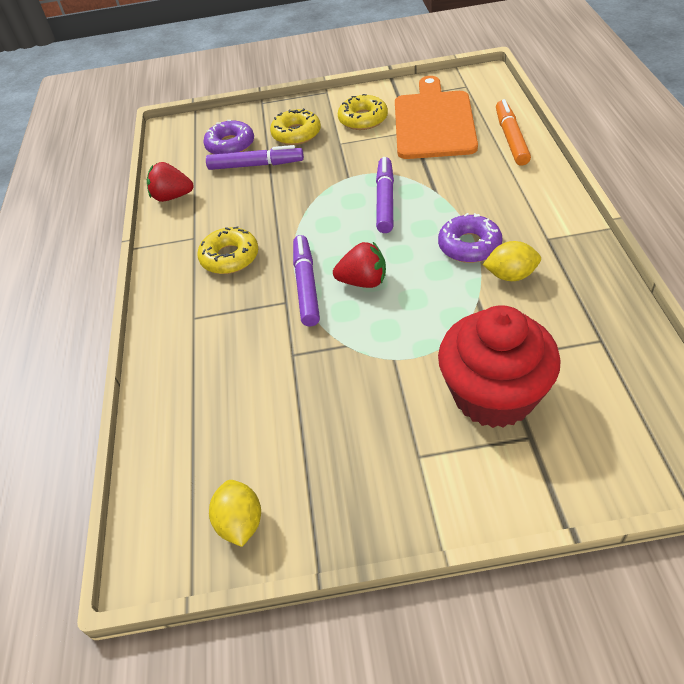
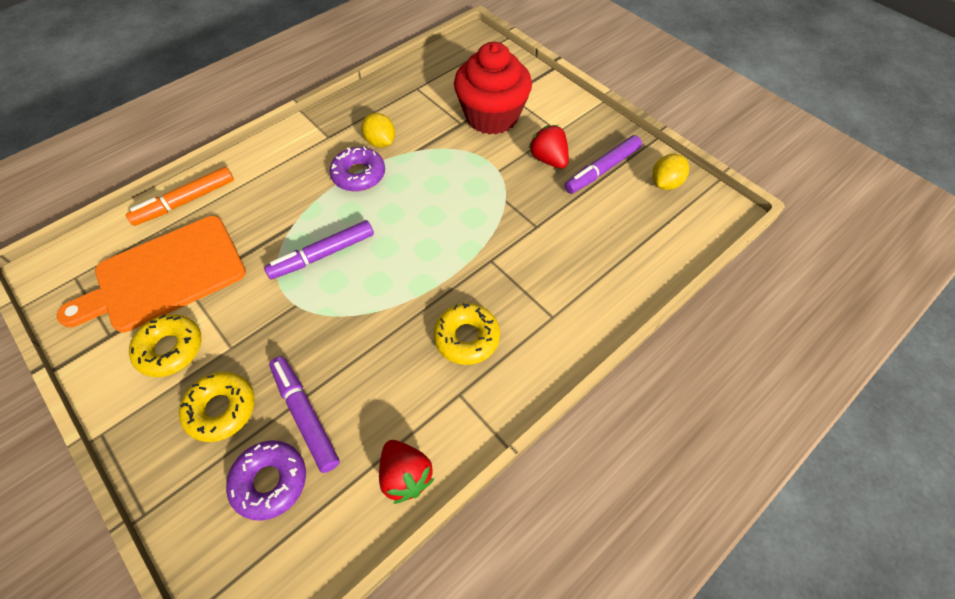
camera: 130 degrees left, 10 degrees up
(306, 285) = (464, 255): purple marker -> purple marker (602, 170)
(363, 281) = (437, 220): red strawberry -> red strawberry (548, 159)

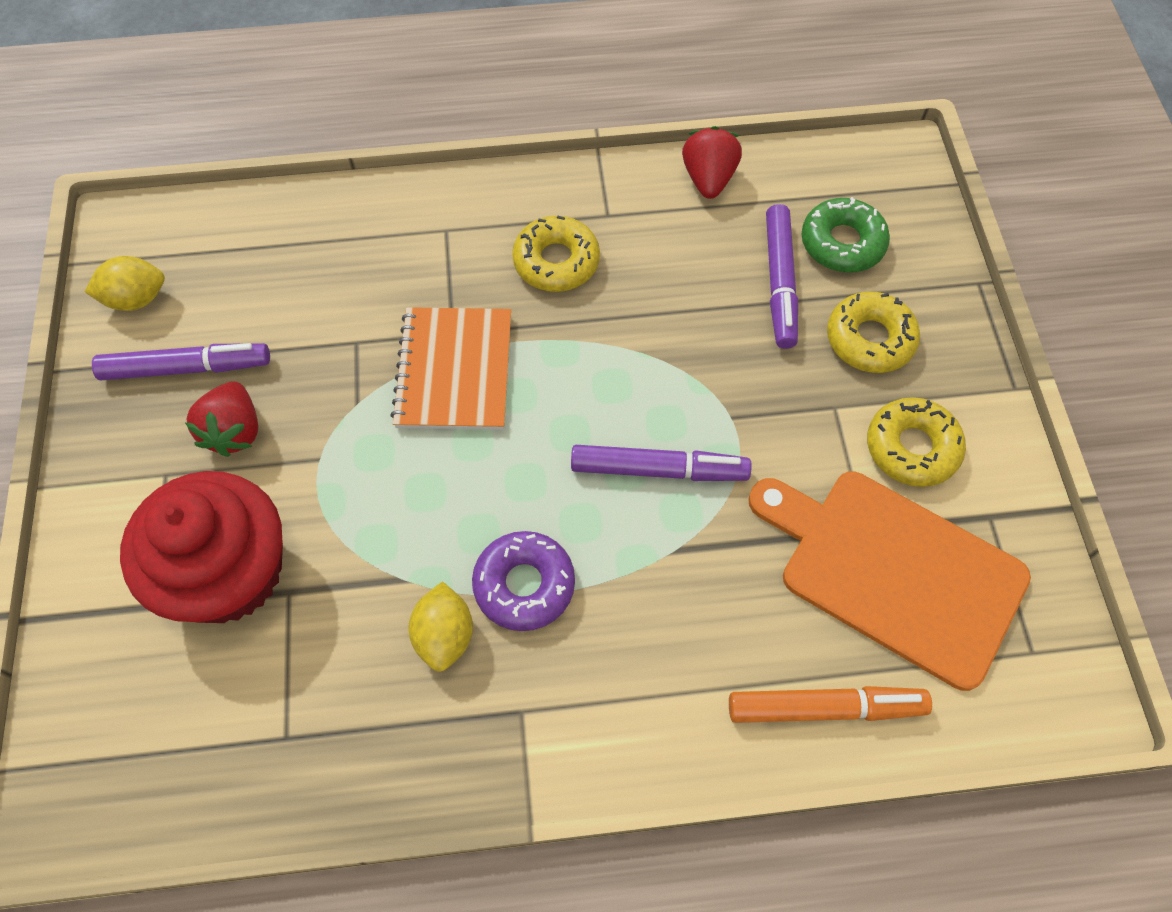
camera: 145 degrees left, 5 degrees up
(165, 275) = (893, 571): orange cutting board -> orange cutting board turned 150 degrees counterclockwise
(270, 481) = (842, 243): purple donut -> green donut
(471, 241) = (454, 370): none -> orange notebook

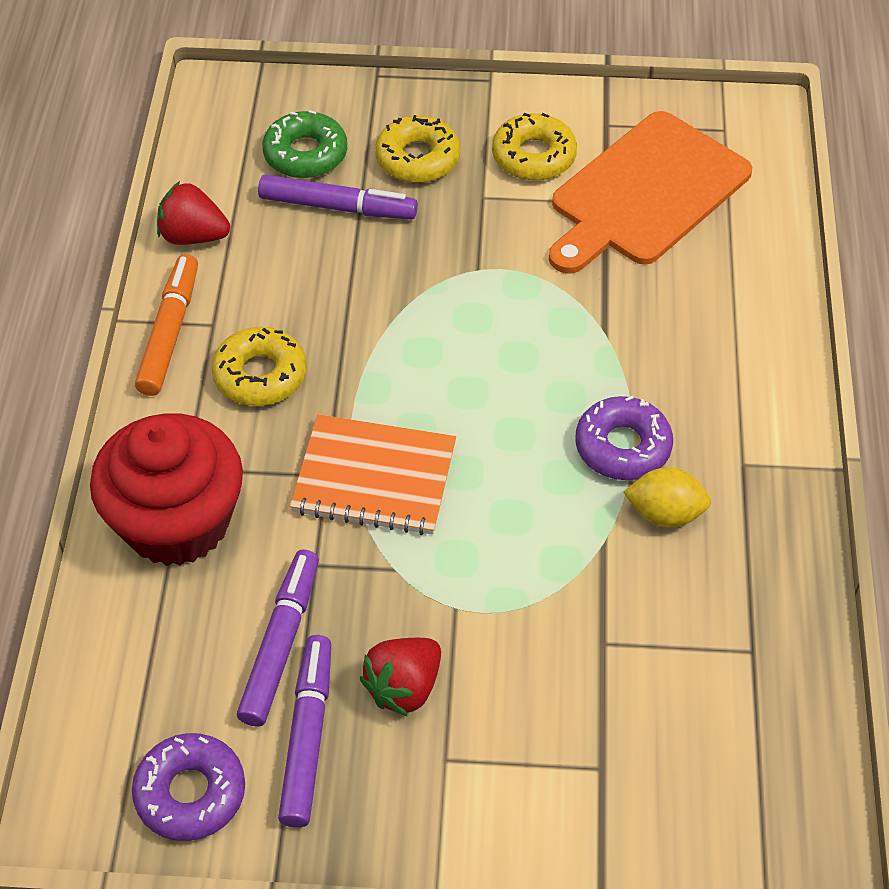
camera: 80 degrees left, 10 degrees down
(136, 299) = (190, 793): yellow lemon -> purple donut
(229, 572) = (574, 696): red cupcake -> red cupcake (177, 522)
(234, 431) = (404, 687): red strawberry -> red strawberry turned 120 degrees clockwise
(658, 470) = (522, 330): purple marker -> purple marker (281, 643)
(825, 708) = (757, 260): orange marker -> orange marker (170, 332)

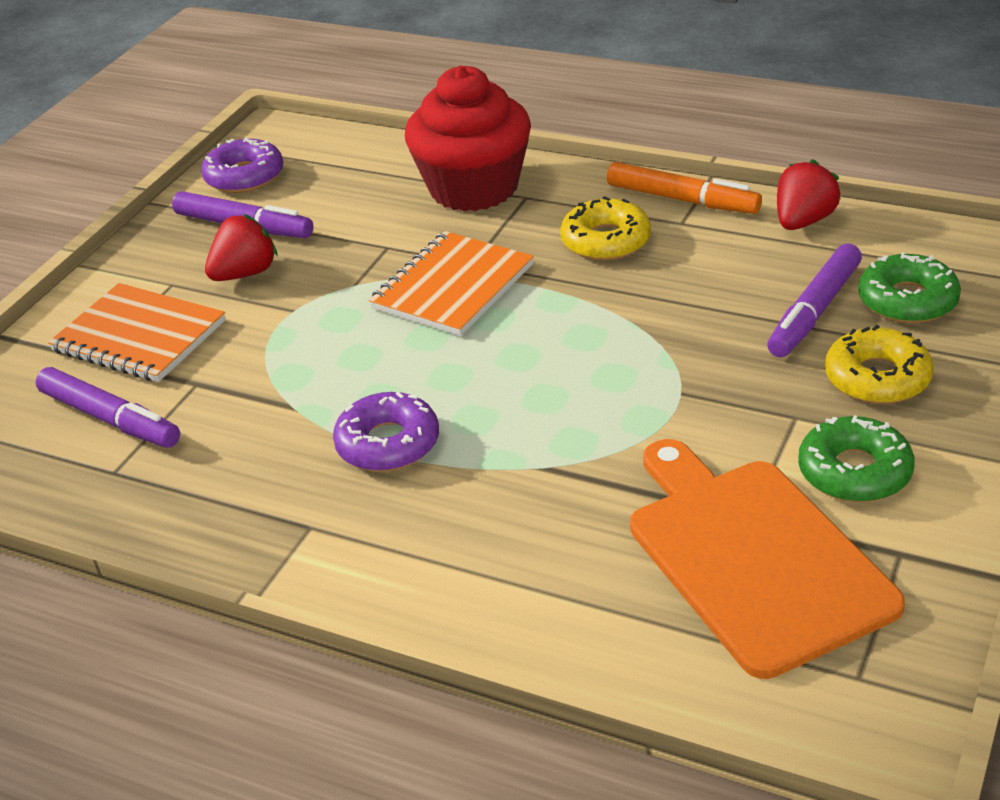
camera: 115 degrees right, 15 degrees down
(281, 643) = (328, 223): purple marker -> purple marker (110, 419)
(404, 687) = (245, 273): red strawberry -> red strawberry turned 75 degrees clockwise
(533, 156) = (854, 471): yellow donut -> green donut
(550, 741) = (139, 336): none -> orange notebook
(665, 514) = (292, 453): yellow lemon -> none

